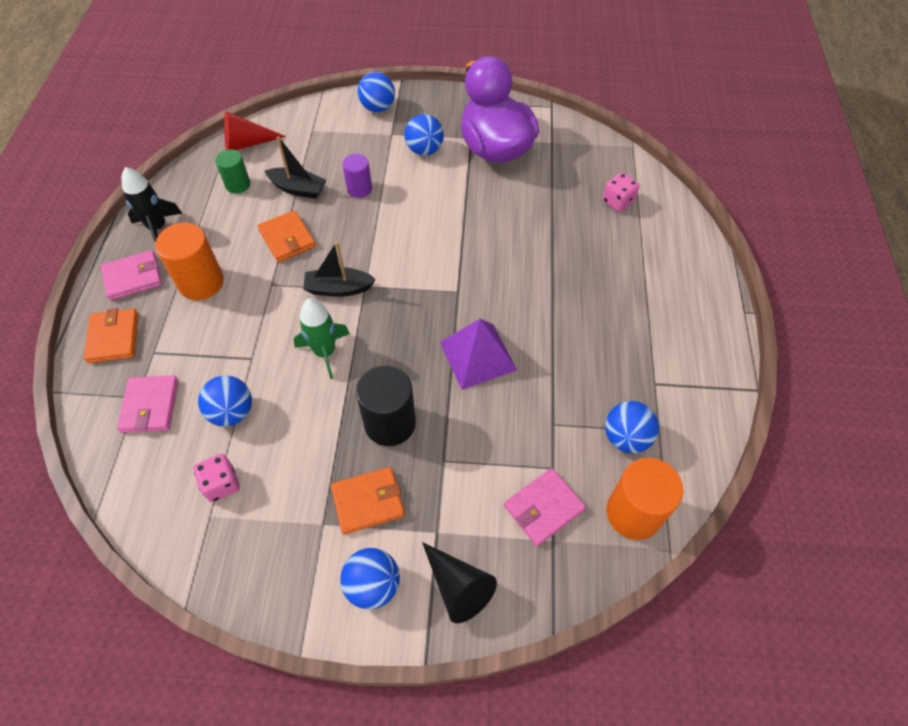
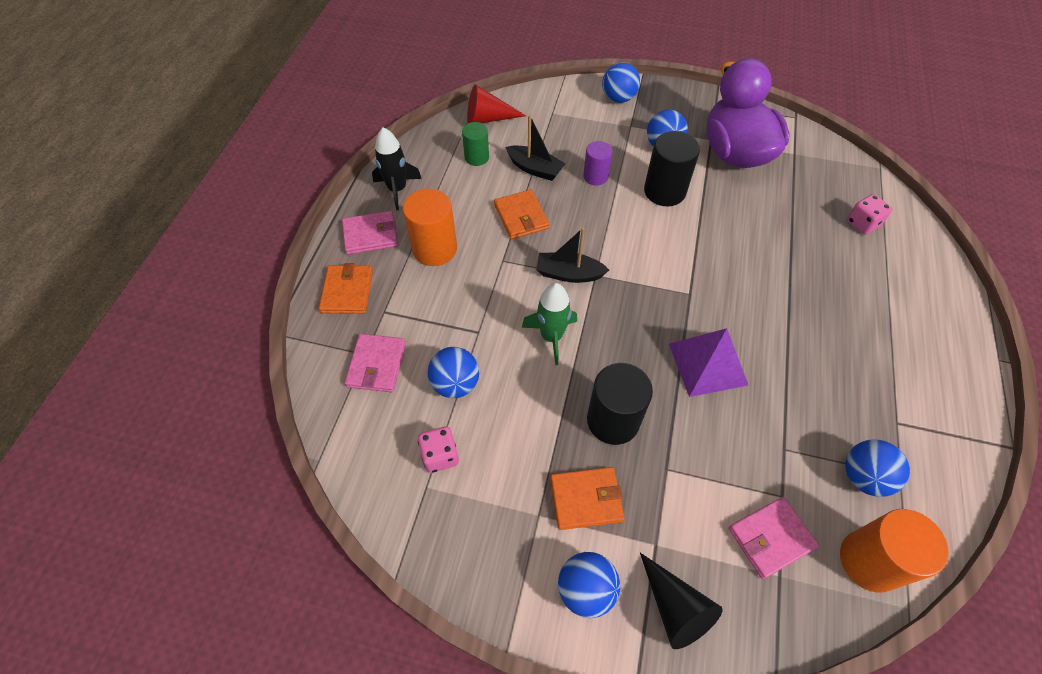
camera: 10 degrees right, 0 degrees up
(428, 195) = (664, 191): none -> black cylinder

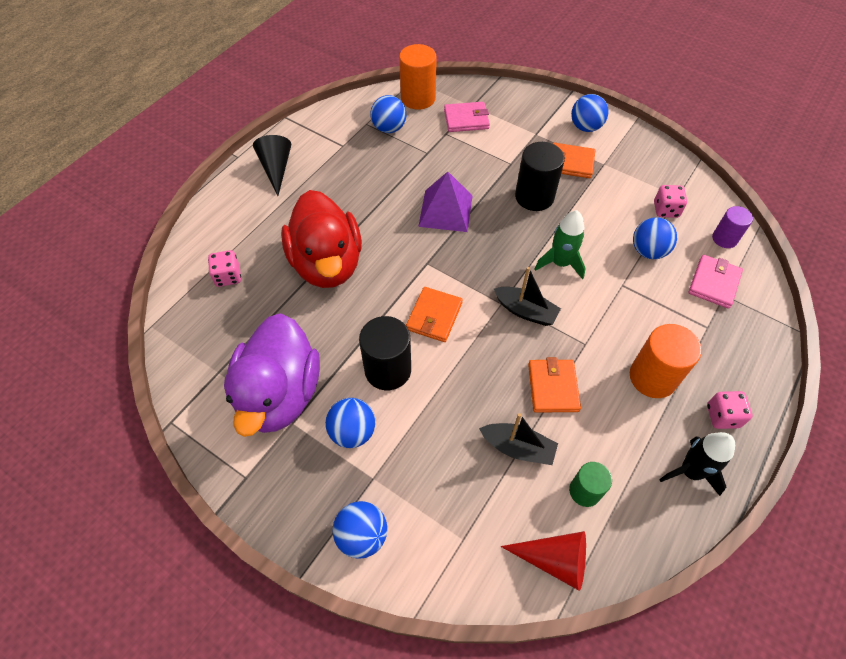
camera: 160 degrees left, 0 degrees up
(347, 291) = (744, 357): orange wallet -> orange wallet (434, 316)
(370, 235) = (722, 416): pink wallet -> pink dice
(535, 169) = (518, 448): black boat -> black boat turned 150 degrees clockwise
(595, 176) = (452, 413): purple cylinder -> purple cylinder (724, 239)
(675, 607) = (538, 109): black cone -> black cone (276, 169)
(785, 263) = (327, 263): none -> red duck

